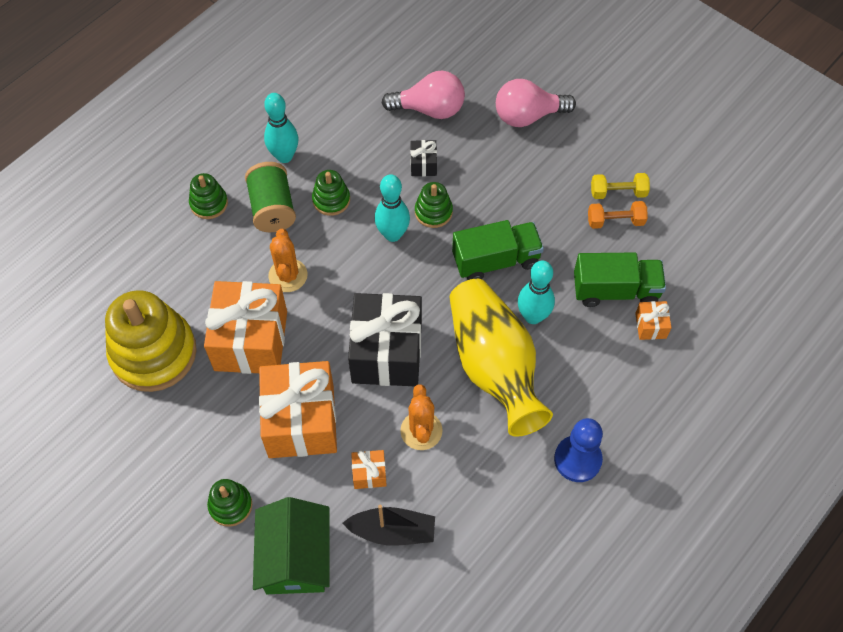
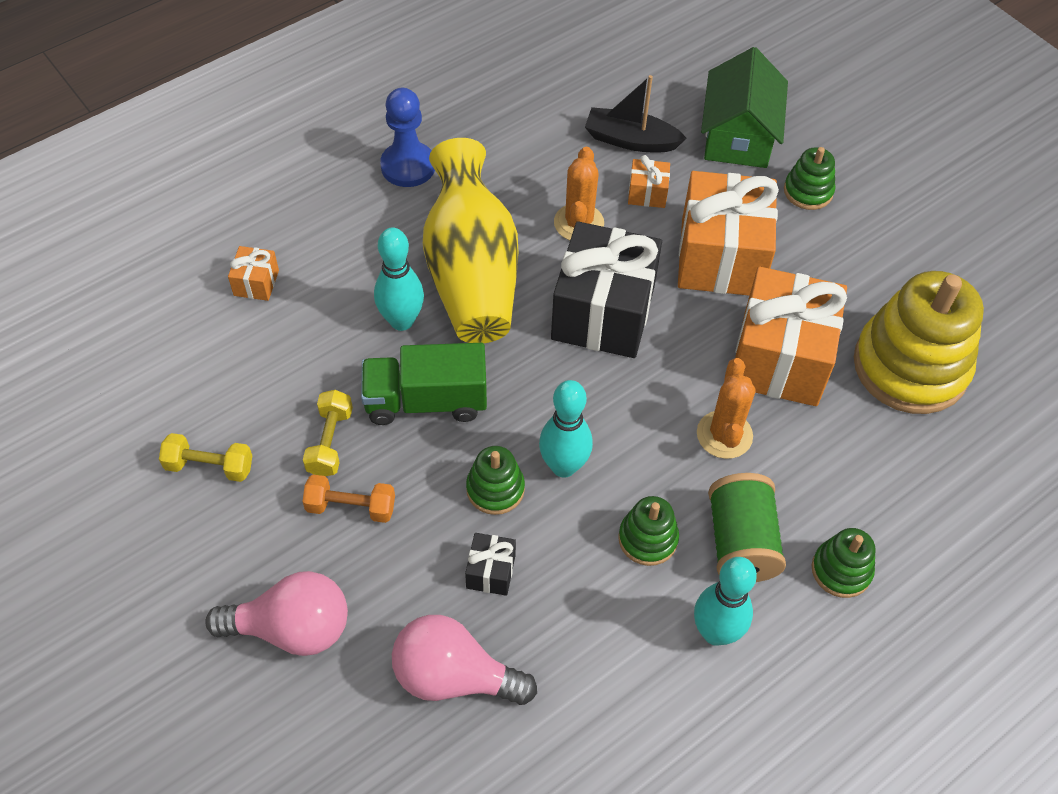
camera: 170 degrees left, 5 degrees down
(549, 221) = (330, 442): none -> yellow dumbbell
(615, 221) = (235, 424): orange dumbbell -> orange dumbbell (351, 507)
(615, 290) = (280, 332): green truck -> none

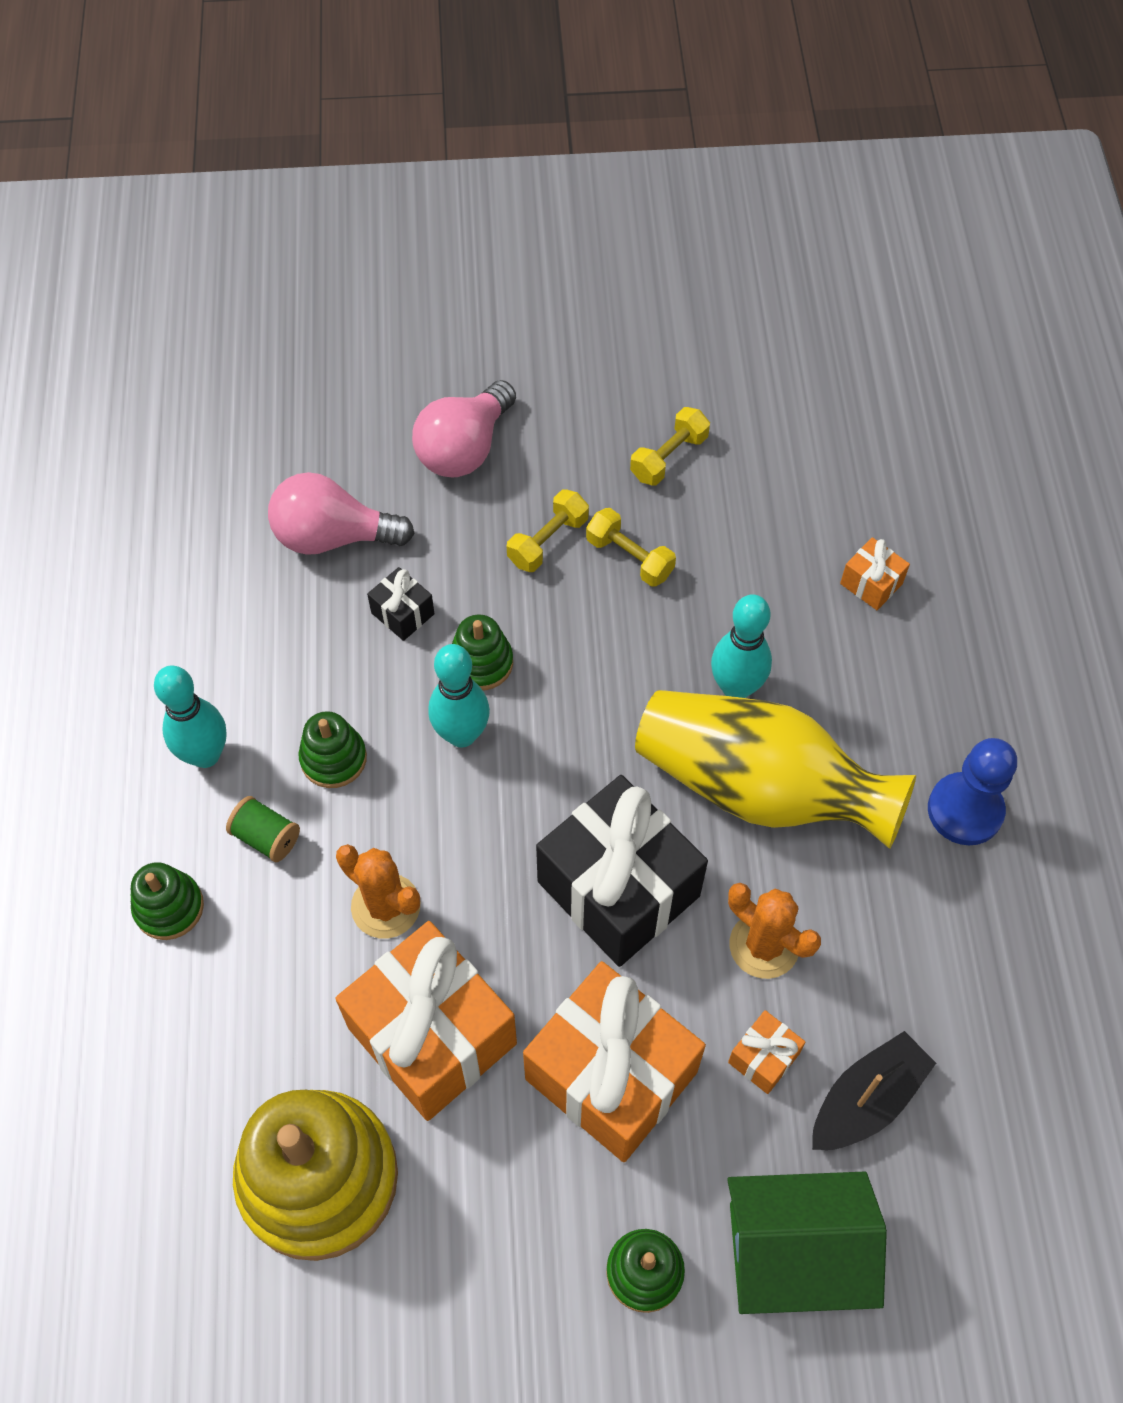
camera: 125 degrees right, 5 degrees up
(351, 507) = (548, 541): orange dumbbell -> yellow dumbbell
(426, 401) = (621, 658): green truck -> none
(454, 676) = (333, 537): pink light bulb -> pink light bulb turned 135 degrees counterclockwise
(738, 136) = (795, 1251): green house -> green house turned 45 degrees counterclockwise
(741, 542) = (266, 837): green spool -> green spool, size x0.58

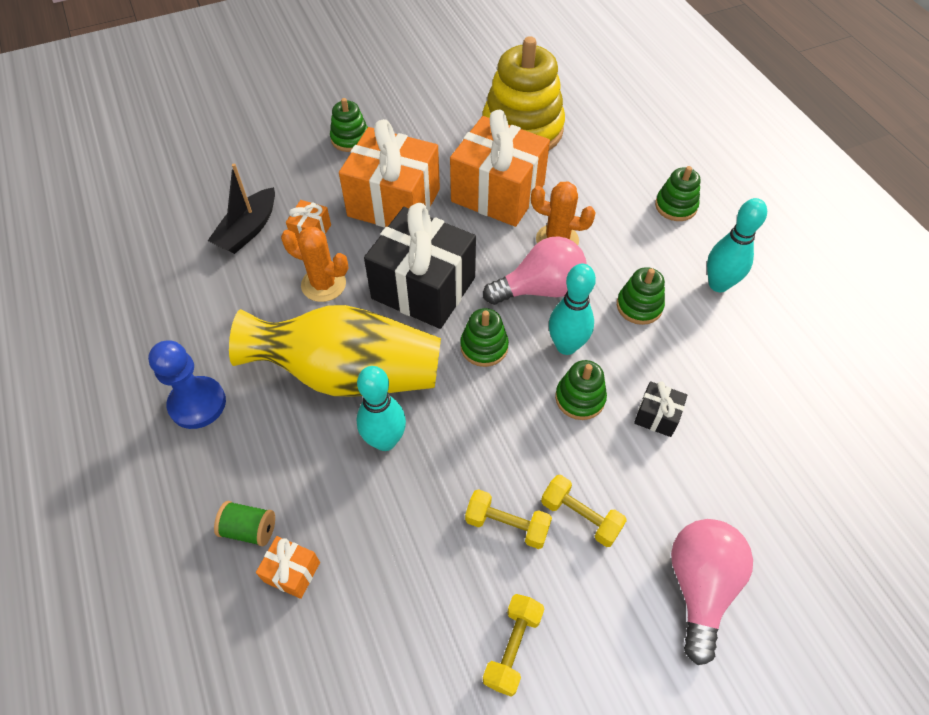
camera: 160 degrees right, 5 degrees down
(266, 837) = (648, 253): green spool -> green spool (249, 529)
(333, 537) = (749, 460): pink light bulb -> pink light bulb (540, 289)
(548, 541) = (580, 516): yellow dumbbell -> yellow dumbbell turned 75 degrees counterclockwise
(569, 768) = (484, 347): none -> green stacking toy
(795, 1251) = (277, 163): green house -> none

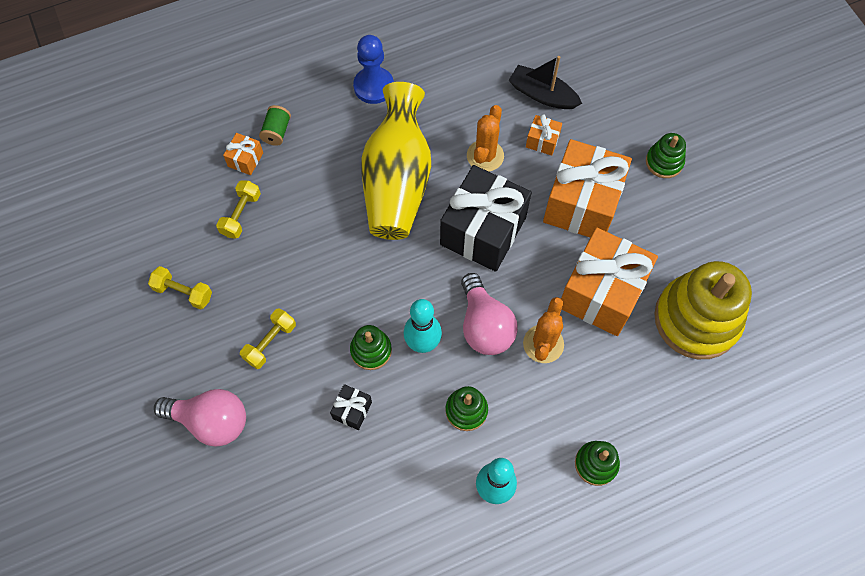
camera: 90 degrees right, 10 degrees up
(385, 440) = (339, 209): turquoise bowling pin -> none
(484, 347) = (422, 278): green stacking toy -> none
(507, 525) = (267, 291): yellow dumbbell -> yellow dumbbell (241, 215)

